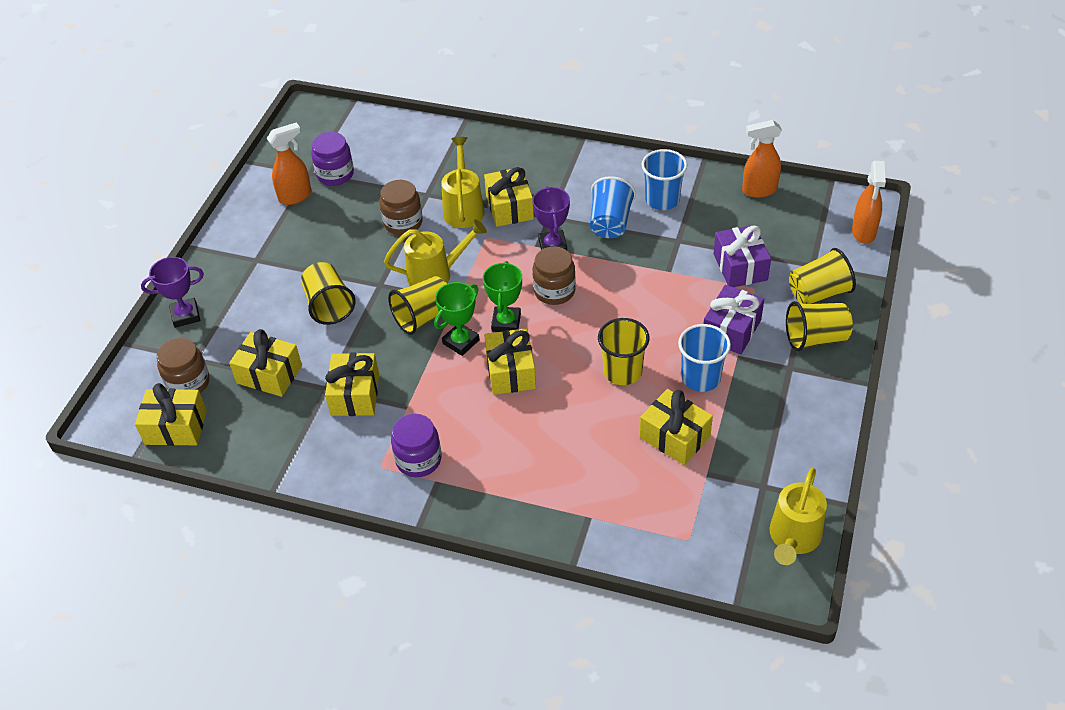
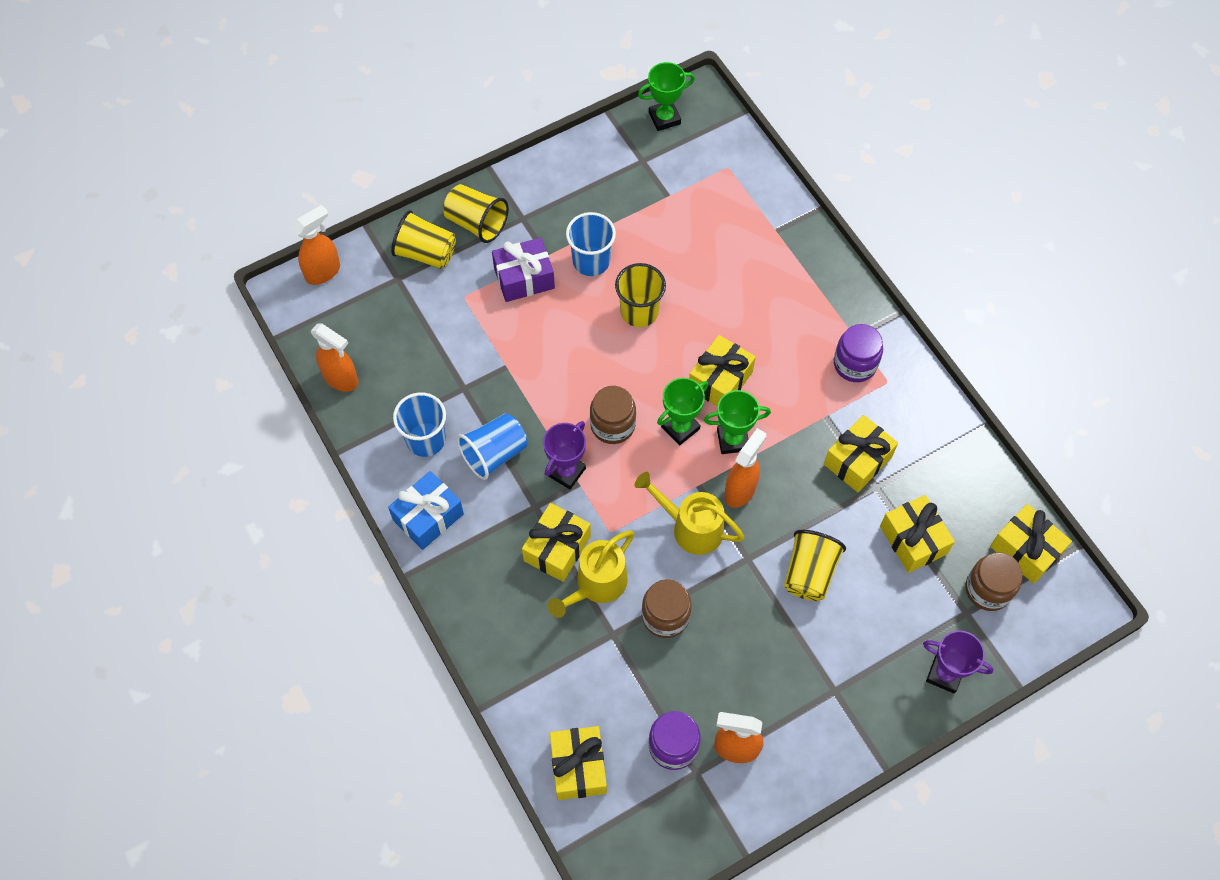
camera: 140 degrees left, 15 degrees up
(424, 317) = (740, 490): yellow cup -> orange spray bottle
(607, 169) = (428, 517): none -> blue gift
(675, 437) = (659, 235): yellow gift -> yellow gift (578, 767)
(740, 267) = (450, 323): purple gift -> none
(793, 539) = (664, 118): yellow watering can -> green trophy

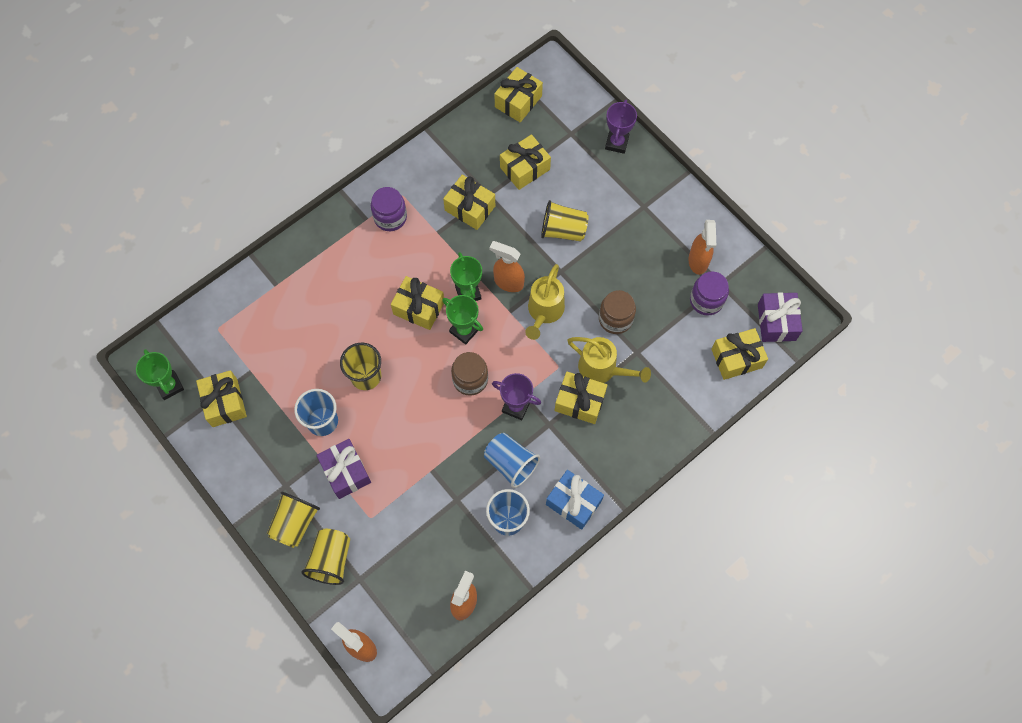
camera: 100 degrees left, 5 degrees up
(623, 839) = (776, 322): none -> purple gift
(633, 168) = (225, 403): none -> yellow gift
(988, 589) = (551, 122): brown jar -> none

